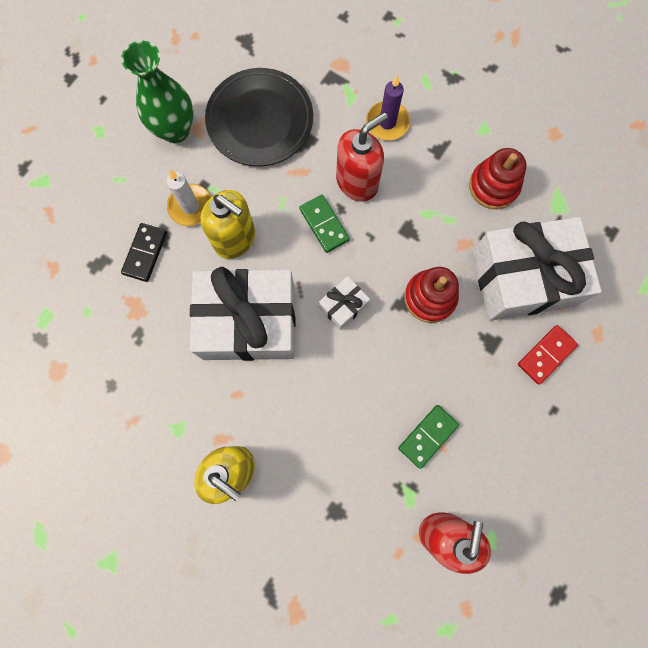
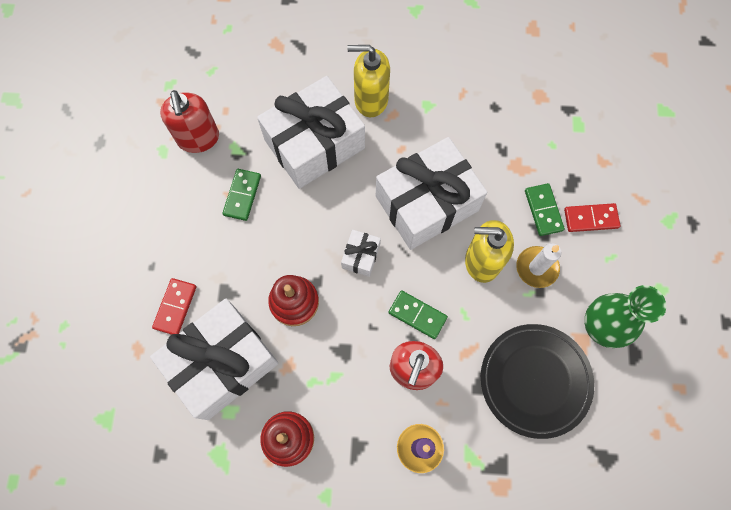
camera: 150 degrees right, 5 degrees down
(108, 222) = (590, 218): none -> red domino
(145, 253) = (543, 210): black domino -> green domino
(322, 452) = (314, 144): none -> white gift

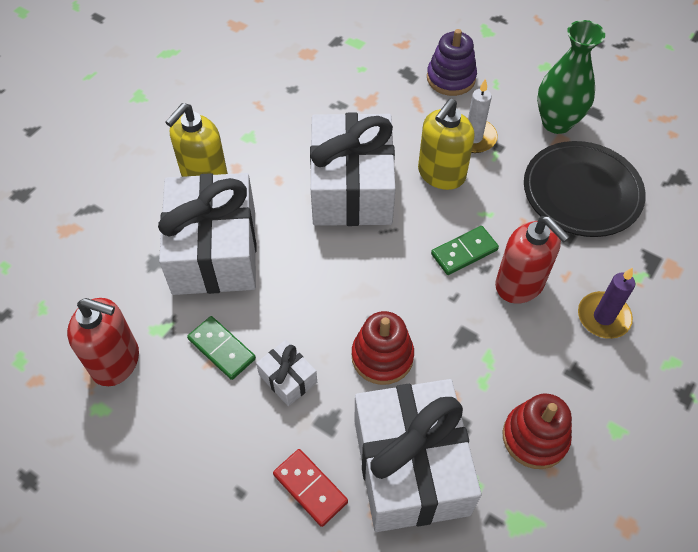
camera: 60 degrees left, 15 degrees down
(361, 256) = (370, 270): white gift -> white gift (288, 378)
(543, 210) = (421, 106): green domino -> none
(590, 218) = (451, 78): red domino -> purple stacking toy

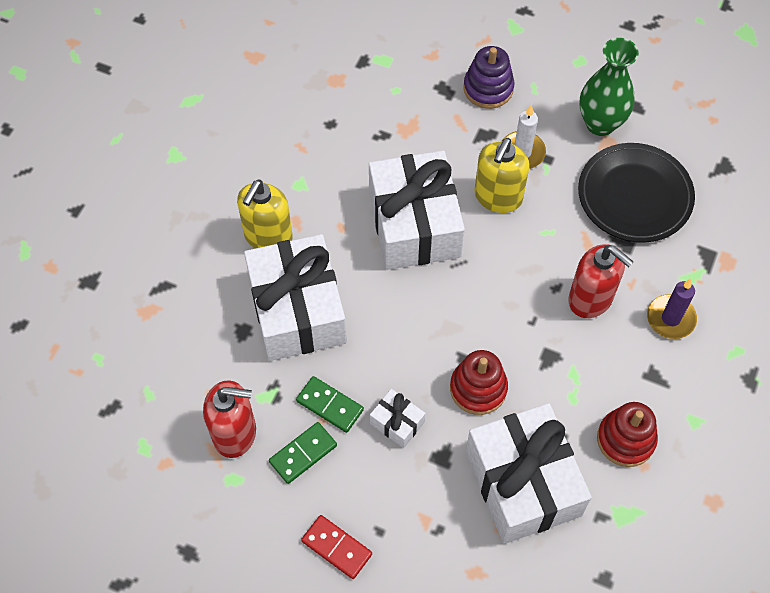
camera: 10 degrees left, 5 degrees up
(310, 488) = (439, 517): red domino -> red domino (336, 548)
(464, 252) = (534, 274): green domino -> green domino (303, 454)

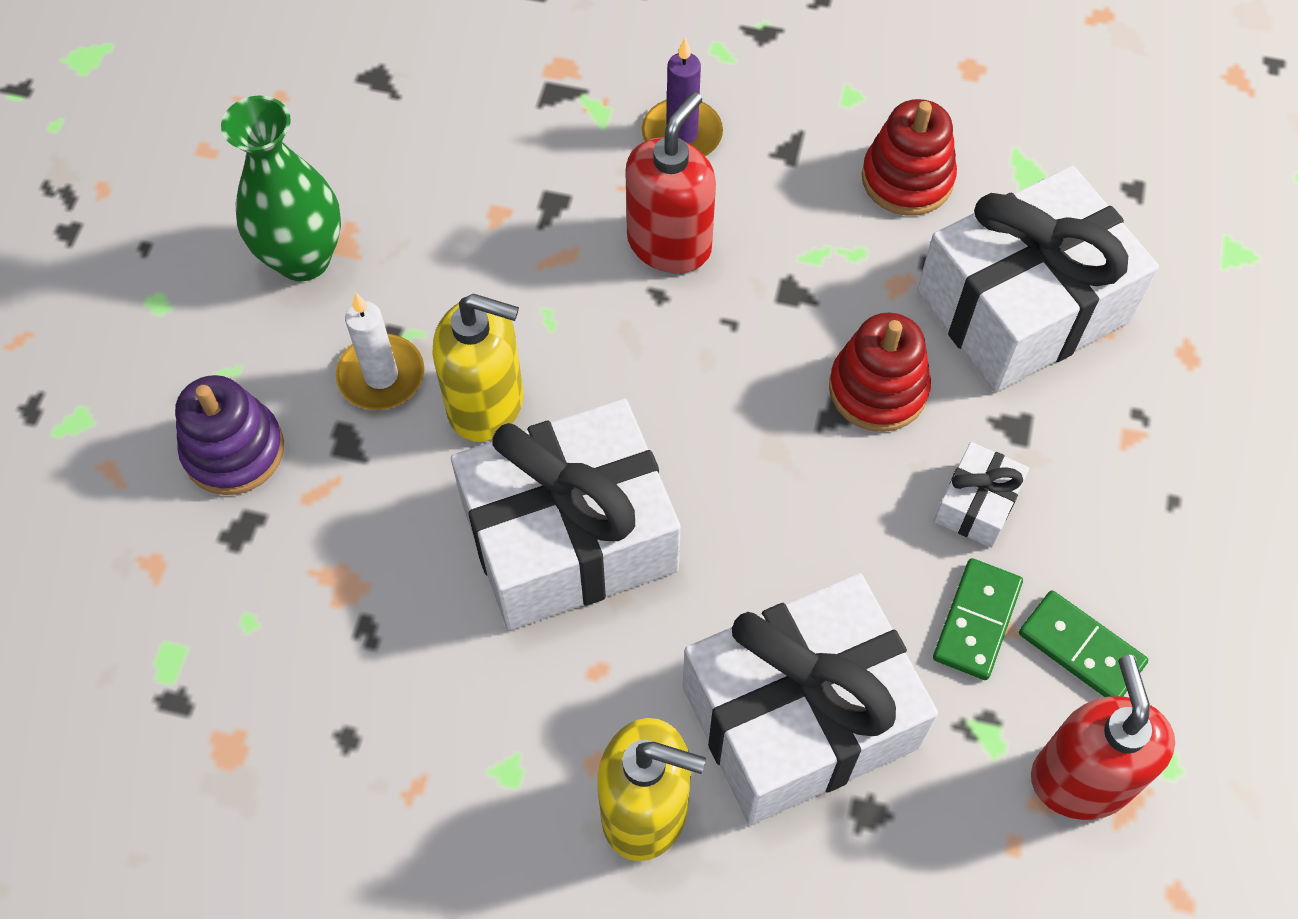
camera: 100 degrees left, 0 degrees up
(336, 548) = (1225, 562): red domino -> none
(634, 196) = (454, 197): black plate -> none

